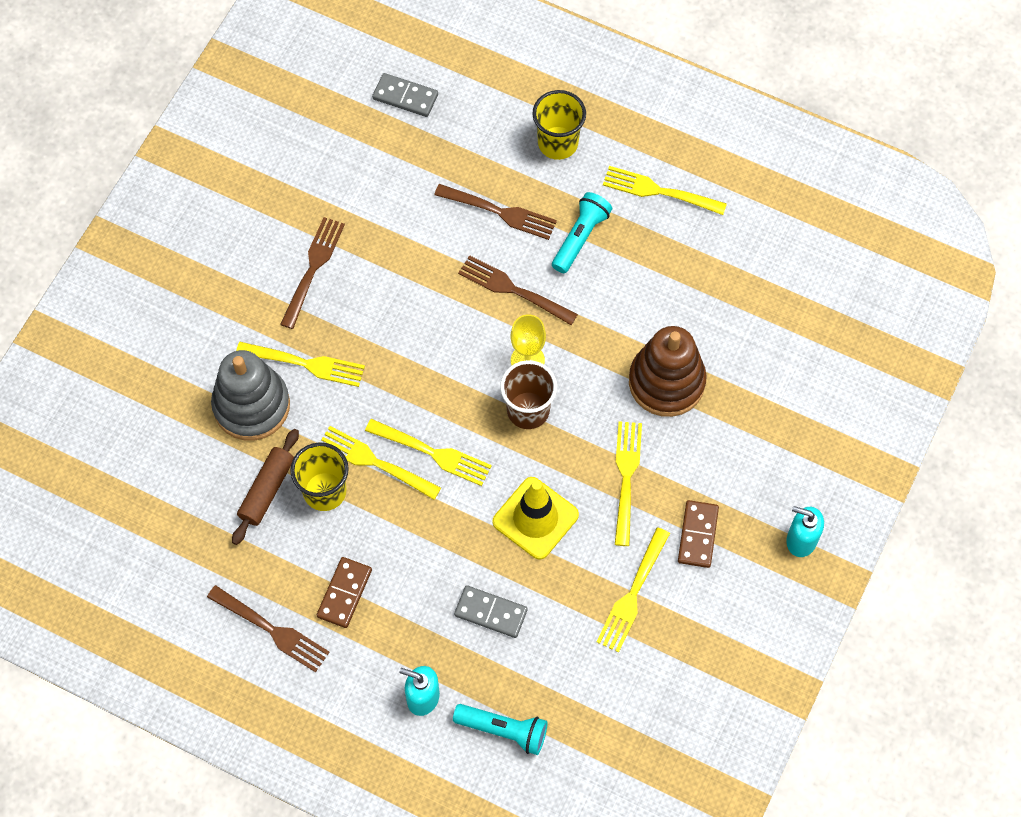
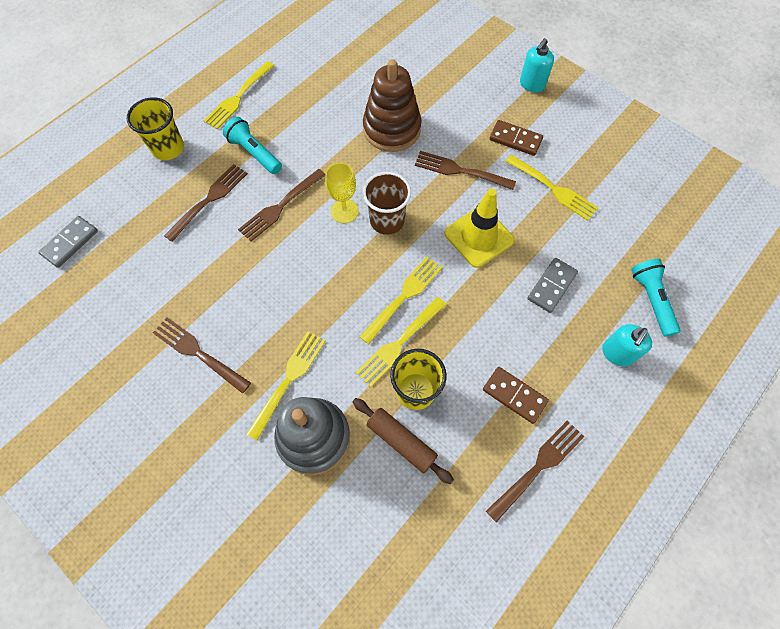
camera: 75 degrees left, 0 degrees up
(503, 730) = (651, 300): turquoise flashlight -> turquoise flashlight turned 45 degrees counterclockwise
(626, 478) = (461, 171): yellow fork -> brown fork

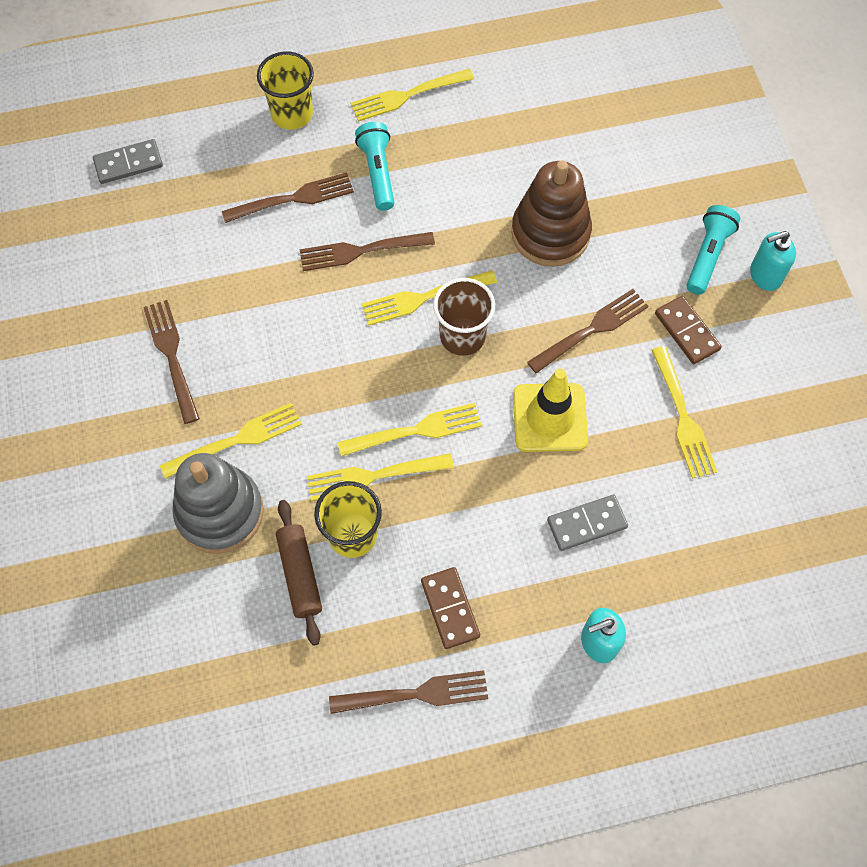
camera: 35 degrees right, 0 degrees up
(344, 211) = (424, 297): yellow goblet -> yellow fork
(461, 171) = (591, 330): brown fork -> brown fork turned 90 degrees clockwise
(651, 300) = (689, 613): turquoise flashlight -> turquoise flashlight (707, 256)

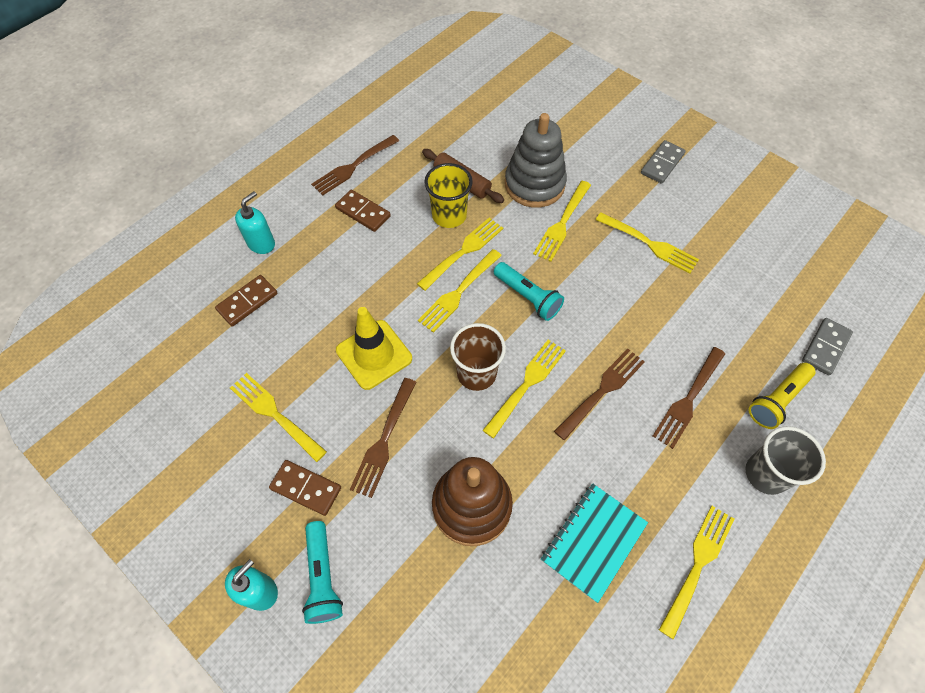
camera: 145 degrees right, 5 degrees down
(172, 357) = (648, 244): brown fork -> yellow fork
(220, 153) = (777, 400): none -> yellow flashlight
(292, 114) = (766, 474): yellow cup -> grey cup
(378, 173) = (650, 466): turquoise flashlight -> turquoise flashlight (527, 297)
(472, 153) = (593, 541): none -> turquoise notebook
(586, 523) = (306, 302): grey domino -> grey domino (662, 164)
(653, 567) = (247, 302): none -> brown domino

